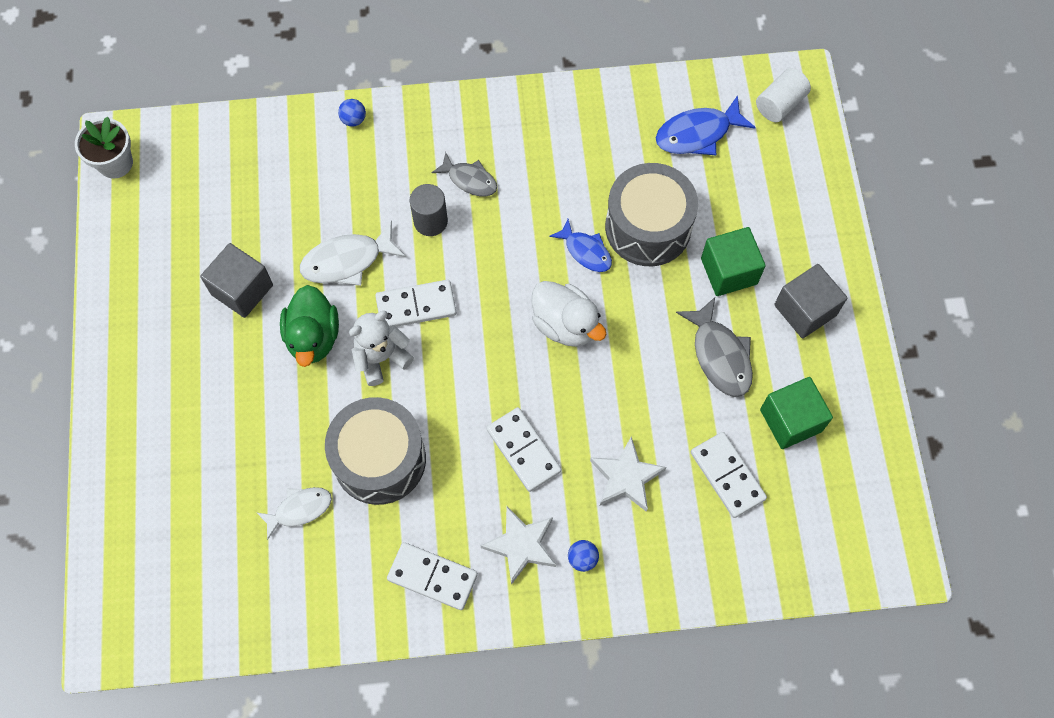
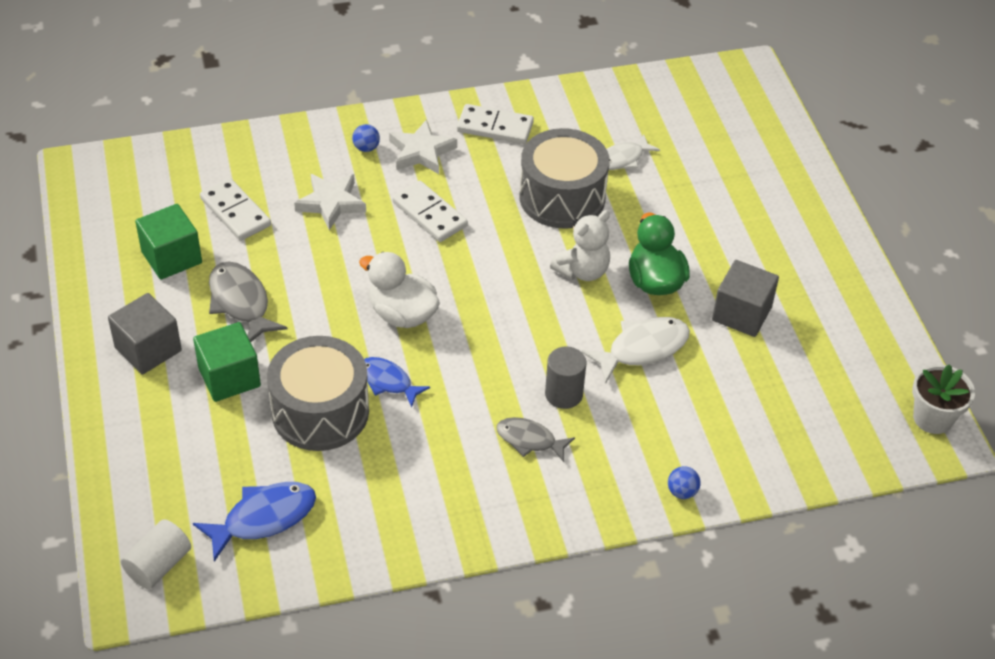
camera: 170 degrees right, 20 degrees down
(416, 306) = (559, 316): white domino -> none

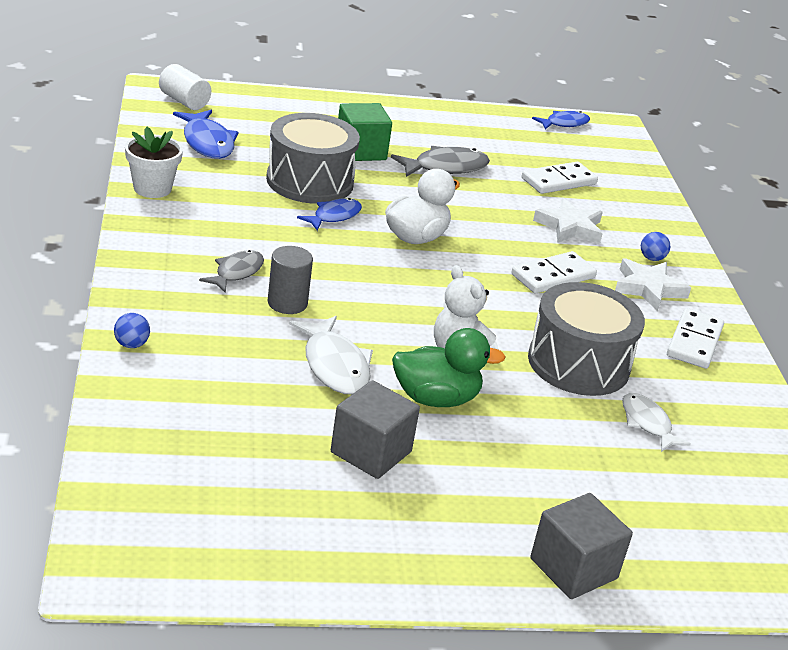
camera: 95 degrees right, 15 degrees down
(89, 209) = (564, 123): none -> blue fish
(148, 349) = (400, 125): grey cube -> grey cube (573, 568)
(171, 257) = (504, 147): green cube -> none
(932, 418) = (148, 571): white flower pot -> white flower pot (152, 188)

